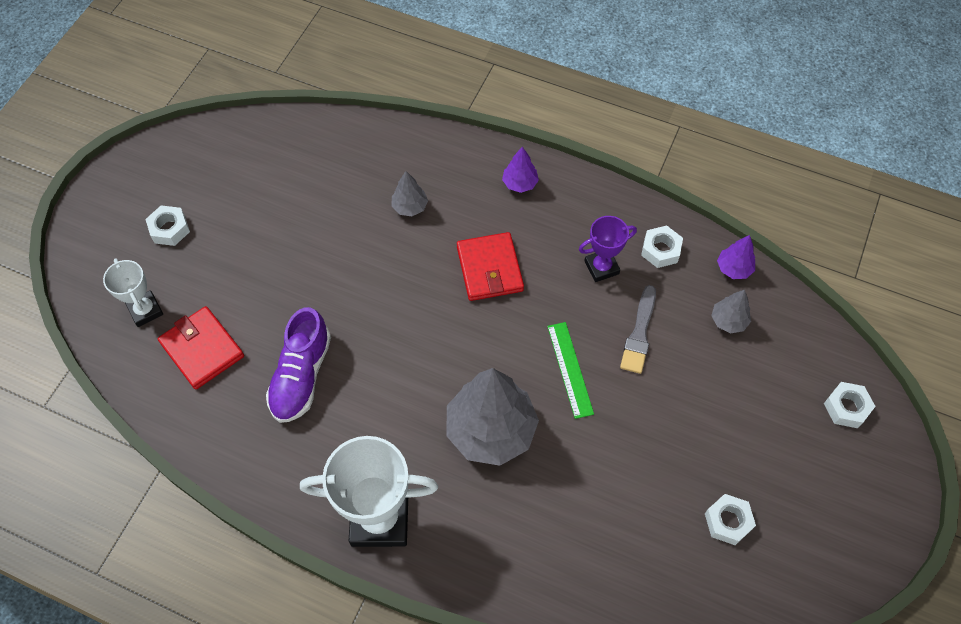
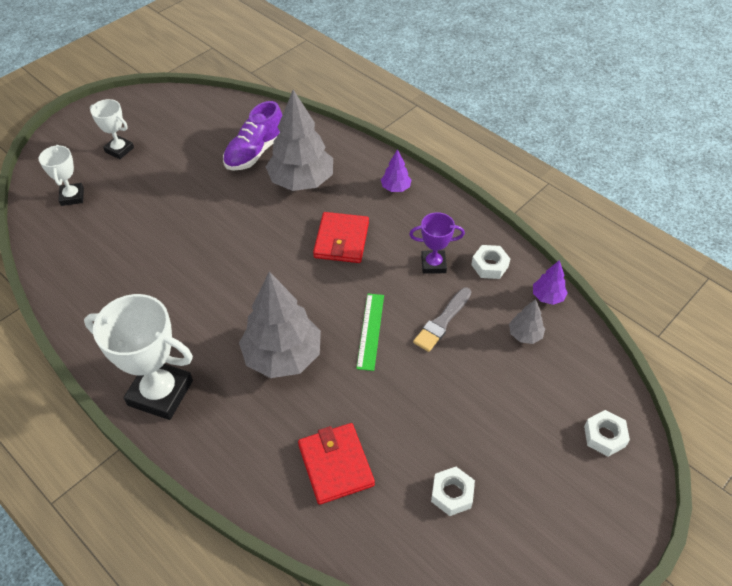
camera: 20 degrees right, 10 degrees down
(169, 229) = (119, 150): white nut -> white trophy
(202, 349) = (96, 233): red wallet -> red wallet (335, 465)
(301, 376) = (158, 272): purple shoe -> purple shoe (255, 152)
(410, 207) = (301, 181): grey tree -> grey tree, size x2.20

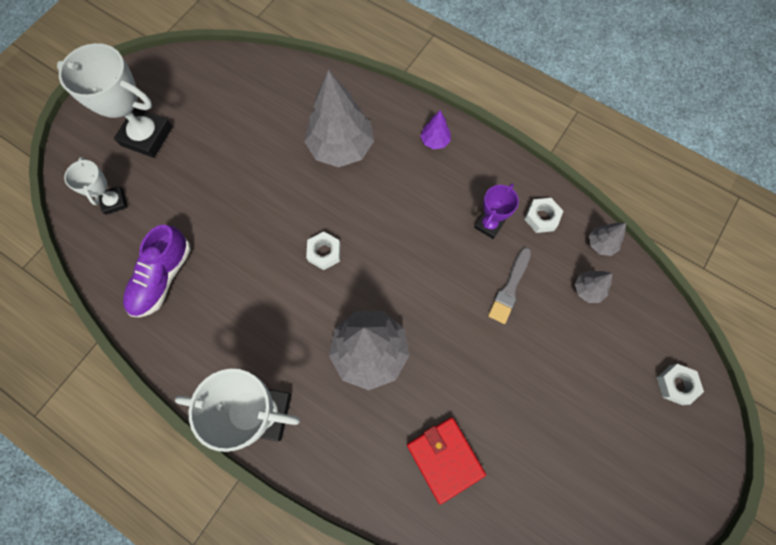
camera: 10 degrees left, 20 degrees up
(119, 150) = (147, 136): white trophy -> white trophy, size x1.82
(255, 152) = (286, 118): purple shoe -> purple shoe (162, 278)
(341, 240) = (396, 211): red wallet -> none
(370, 331) = (445, 309): green ruler -> none
(433, 264) = (489, 225): purple trophy -> purple trophy turned 45 degrees counterclockwise
(452, 494) = (554, 469): white nut -> white nut (324, 253)
(547, 296) = (601, 244): purple tree -> grey tree

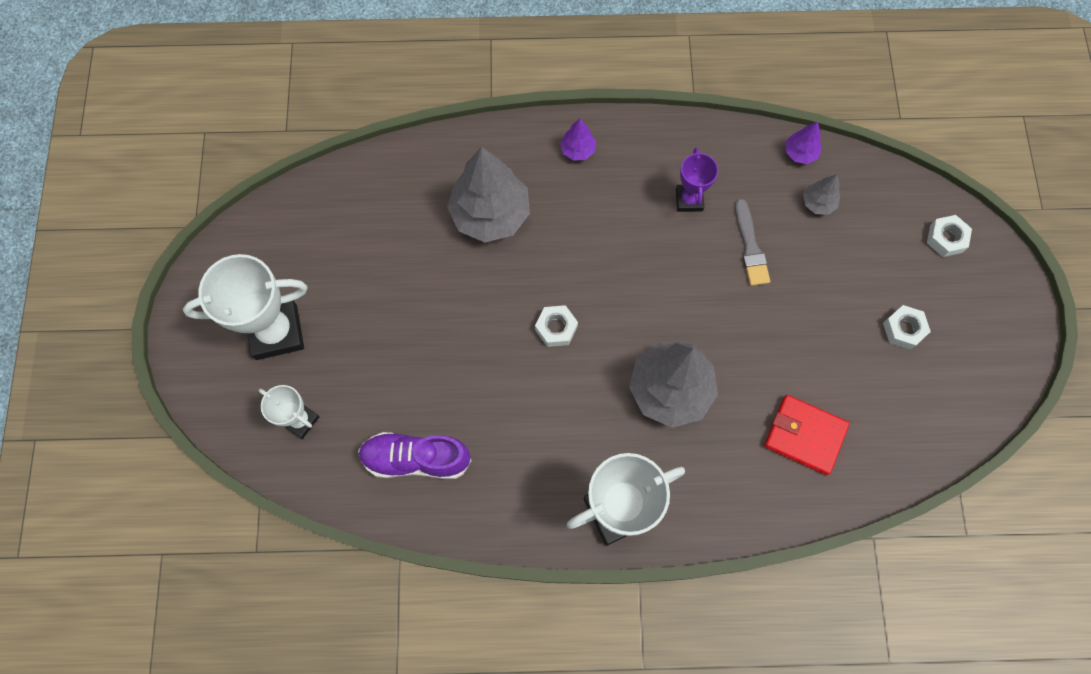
camera: 35 degrees left, 0 degrees up
(162, 278) = (416, 459): purple shoe -> purple shoe turned 105 degrees clockwise
(541, 217) = (731, 162): white nut -> white nut (903, 329)
(601, 244) = (800, 153): grey tree -> purple tree

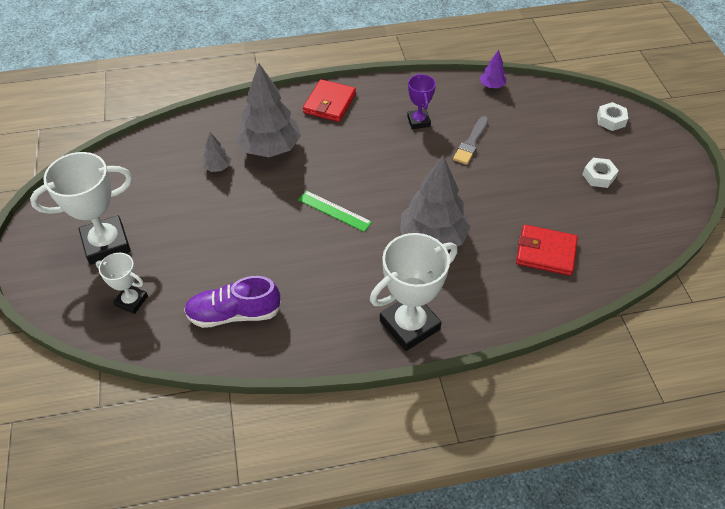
camera: 10 degrees left, 20 degrees down
(556, 328) = (334, 211): white nut -> green ruler
(577, 150) = (329, 103): purple tree -> red wallet
(750, 247) = (471, 143): grey brush -> grey brush turned 45 degrees clockwise
(818, 203) = (513, 112): grey tree -> grey tree (218, 167)

